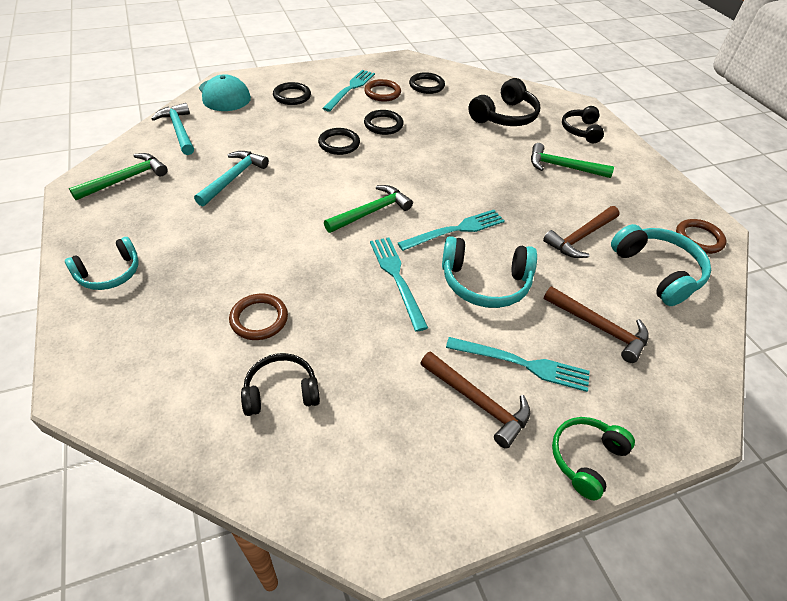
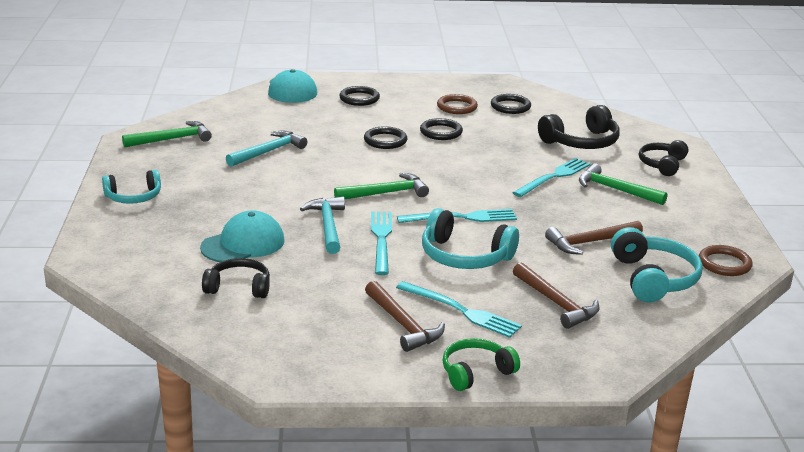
camera: 20 degrees right, 20 degrees down
(179, 130) = (235, 111): turquoise hammer -> turquoise hammer (328, 226)
(259, 319) = (243, 244): brown ring -> turquoise cap
(350, 89) = (424, 100): turquoise fork -> turquoise fork (554, 177)

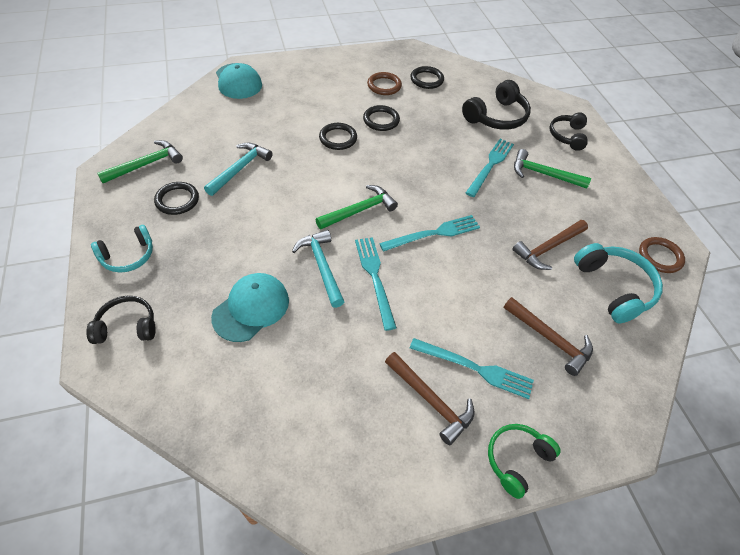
camera: 15 degrees left, 25 degrees up
(239, 287) = (264, 377): black headphones -> black headphones (127, 326)
(359, 98) = (300, 85): black ring -> black ring (177, 200)
(464, 256) = (453, 287): turquoise headphones -> none

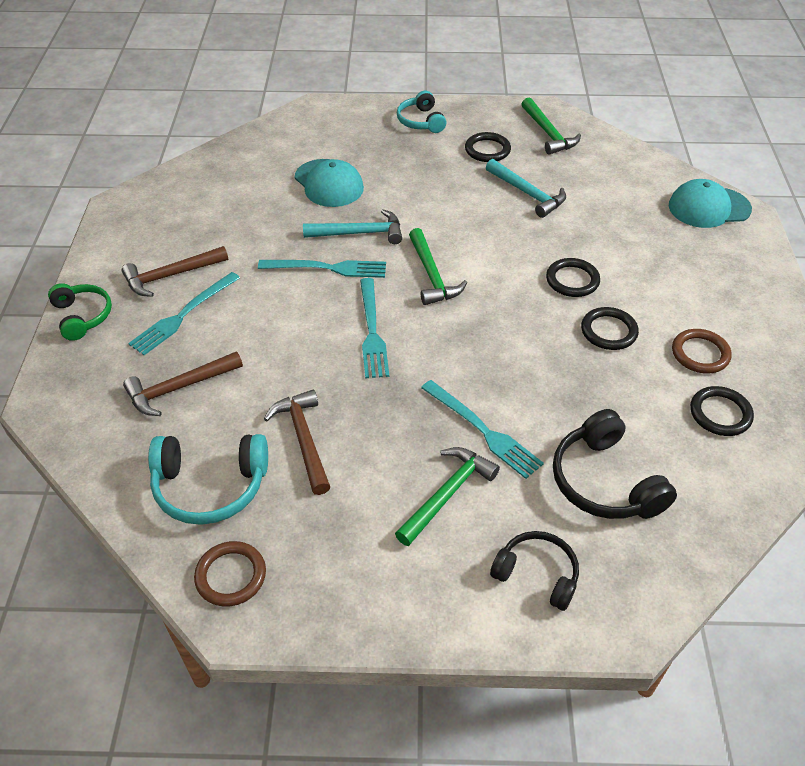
camera: 110 degrees right, 5 degrees down
(127, 326) = (342, 120): black headphones -> none

